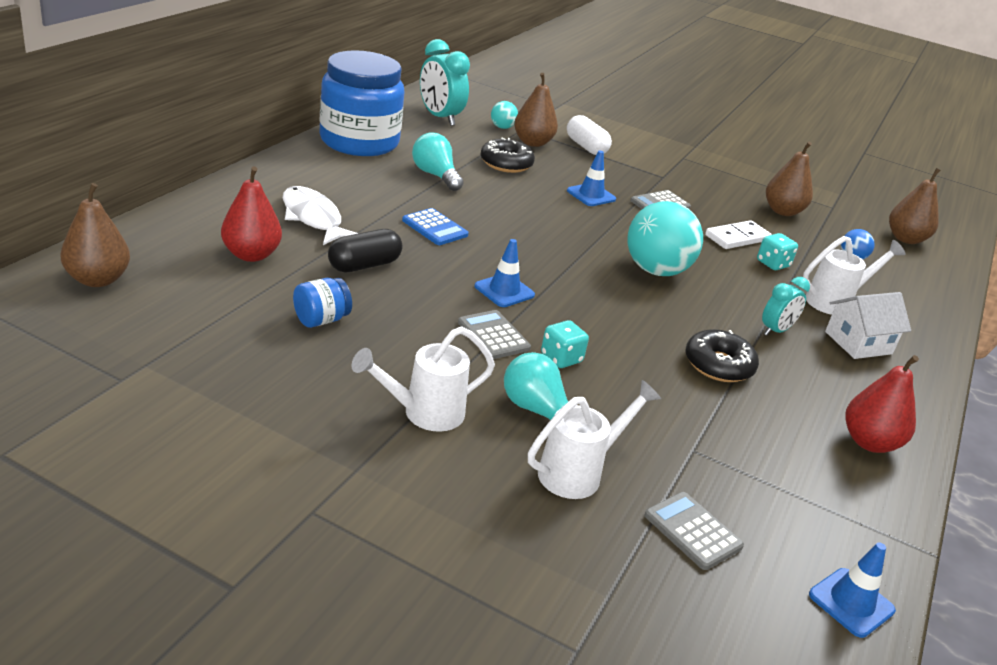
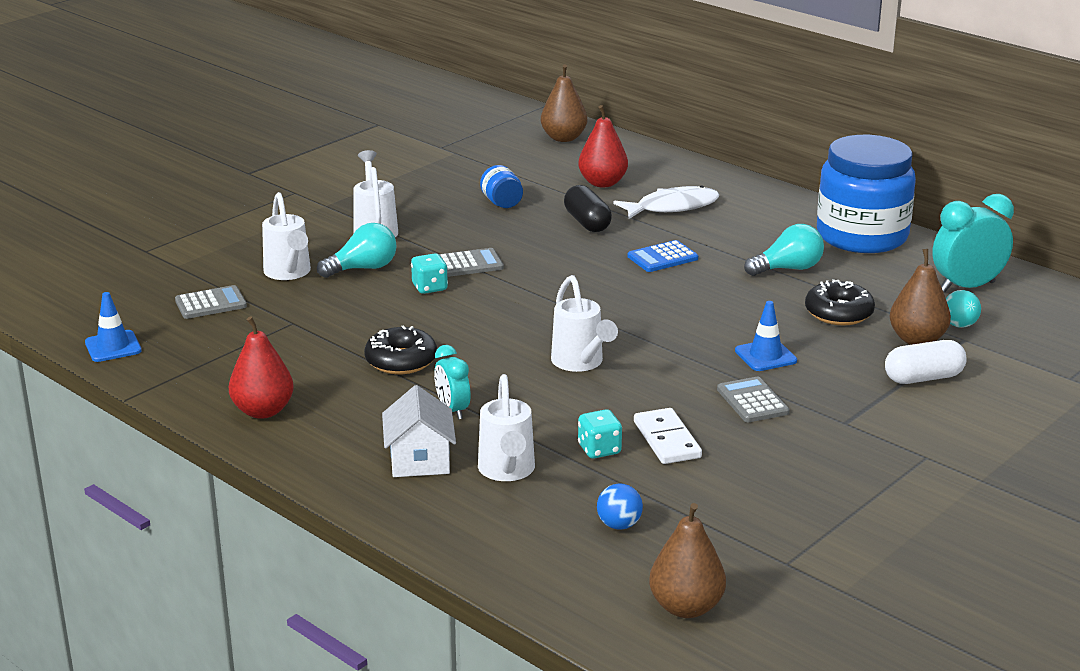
camera: 110 degrees right, 5 degrees down
(504, 291) = (542, 277): blue traffic cone -> none
(656, 270) = (580, 363): turquoise ball -> white watering can
(782, 211) = (757, 503): brown pear -> none

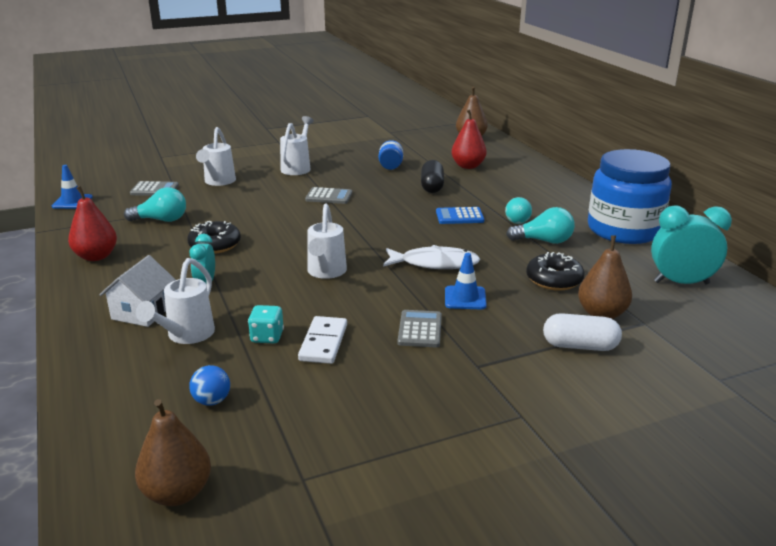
camera: 25 degrees right, 0 degrees up
(363, 268) = (263, 187): turquoise light bulb -> turquoise light bulb (161, 220)
(429, 287) = (288, 205): turquoise dice -> none
(672, 207) = (500, 187): white fish -> white fish (435, 263)
(959, 325) = (649, 310): turquoise ball -> turquoise ball (517, 222)

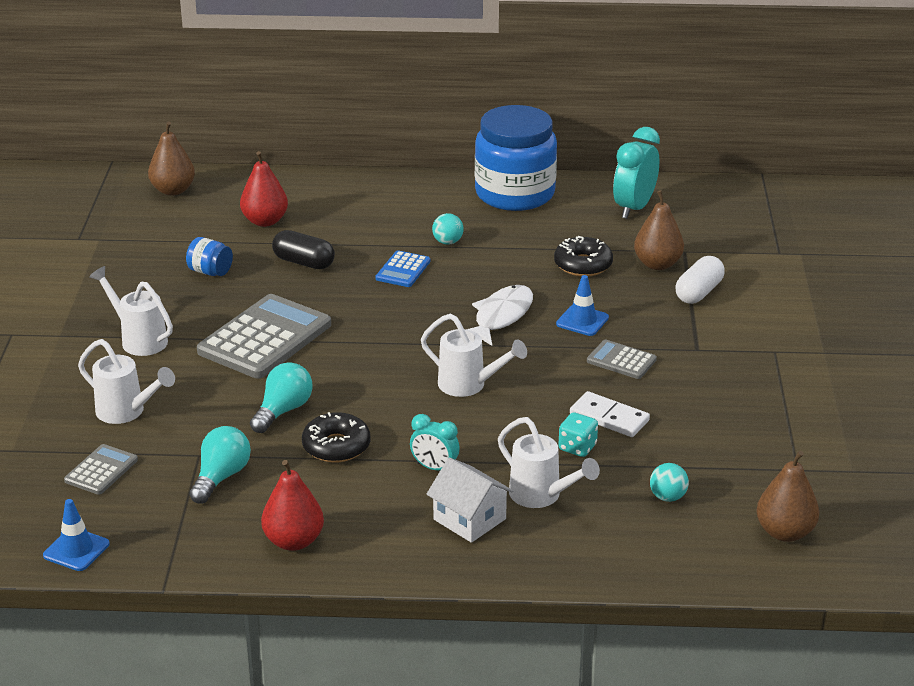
camera: 65 degrees left, 5 degrees up
(212, 401) = (667, 497): blue ball -> turquoise ball
(329, 196) = (265, 338): grey calculator -> grey calculator, size x2.03
(544, 241) = (502, 242): turquoise light bulb -> turquoise light bulb (283, 411)

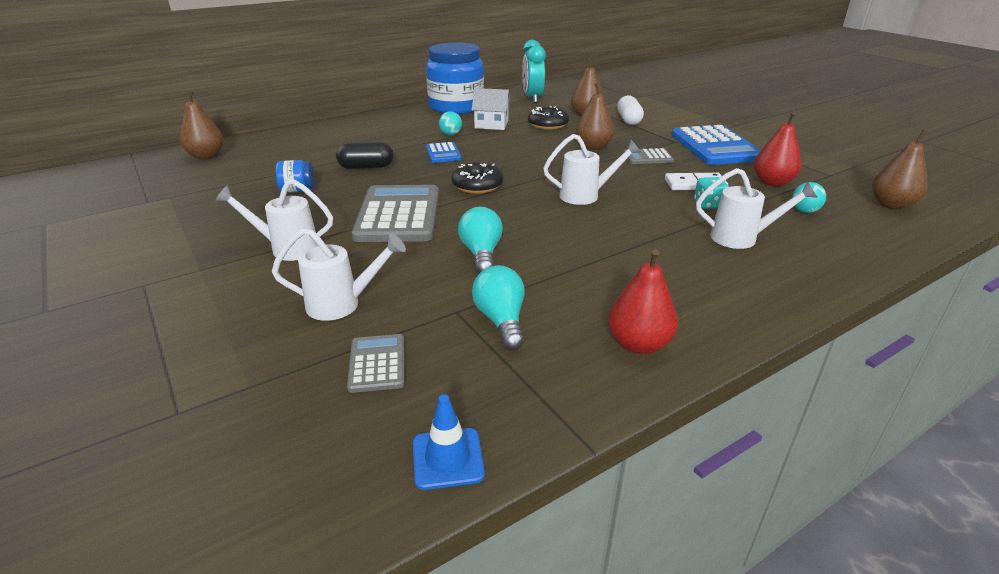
camera: 35 degrees left, 0 degrees up
(265, 221) = (305, 154): red pear -> red pear (772, 182)
(336, 446) = (558, 262): black donut -> black donut (477, 185)
(434, 468) = (648, 248): turquoise clock -> none
(469, 519) = (728, 270): white house -> white house (491, 124)
(501, 317) = (543, 158): white fish -> none
(582, 321) = (593, 147): blue traffic cone -> brown pear
(733, 376) = (715, 147): none -> blue calculator

